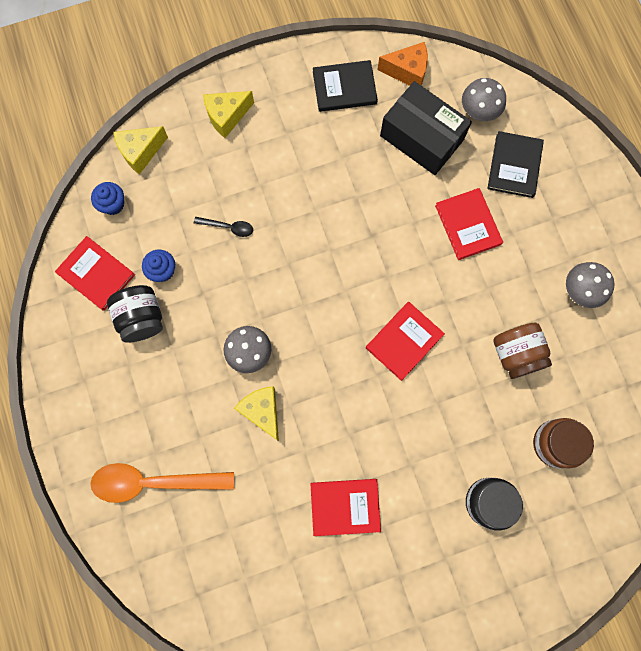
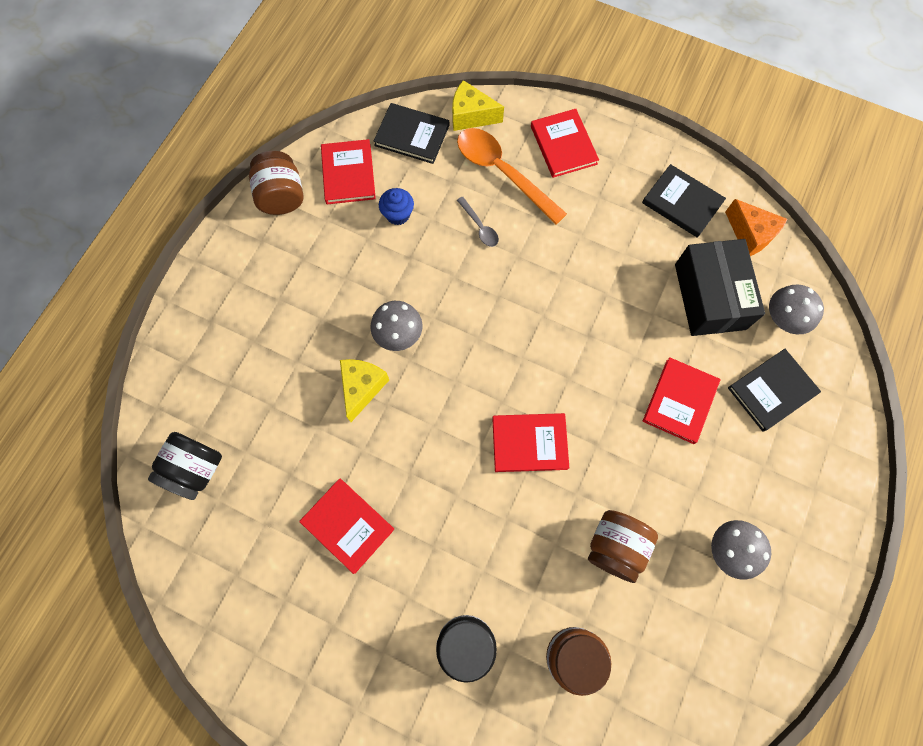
camera: 45 degrees right, 5 degrees down
(64, 335) = (281, 196): none -> brown jar
(113, 204) = (412, 135): blue cupcake -> black book
(142, 318) = (347, 235): black jar -> black jar (195, 469)
(154, 481) = (231, 361): orange spoon -> orange spoon (503, 172)
(227, 116) = (563, 145): yellow cheese -> red book
(228, 227) = (479, 227): black spoon -> grey spoon

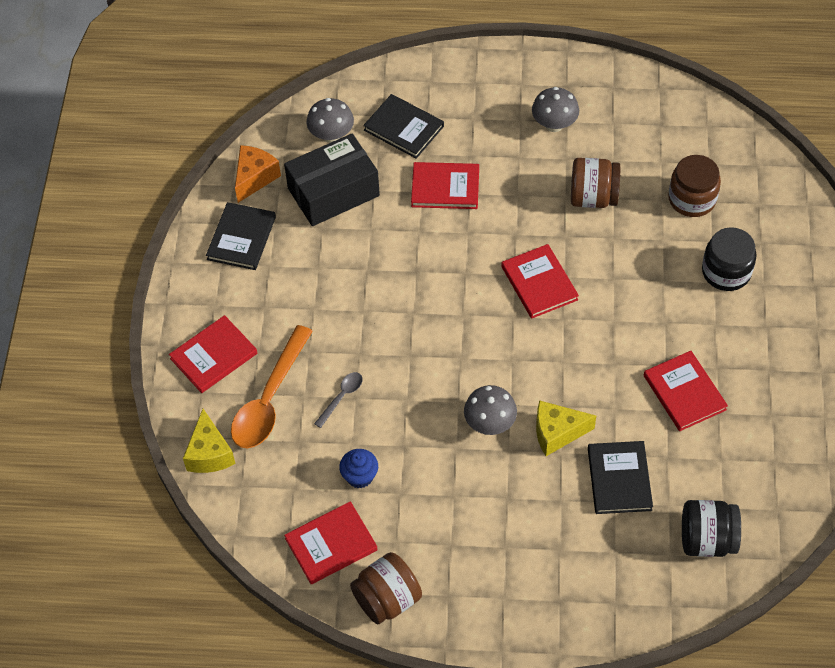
camera: 110 degrees left, 15 degrees down
(347, 525) = (684, 392): red book -> red book turned 45 degrees counterclockwise
(412, 135) = (257, 501): black book -> black book (619, 479)

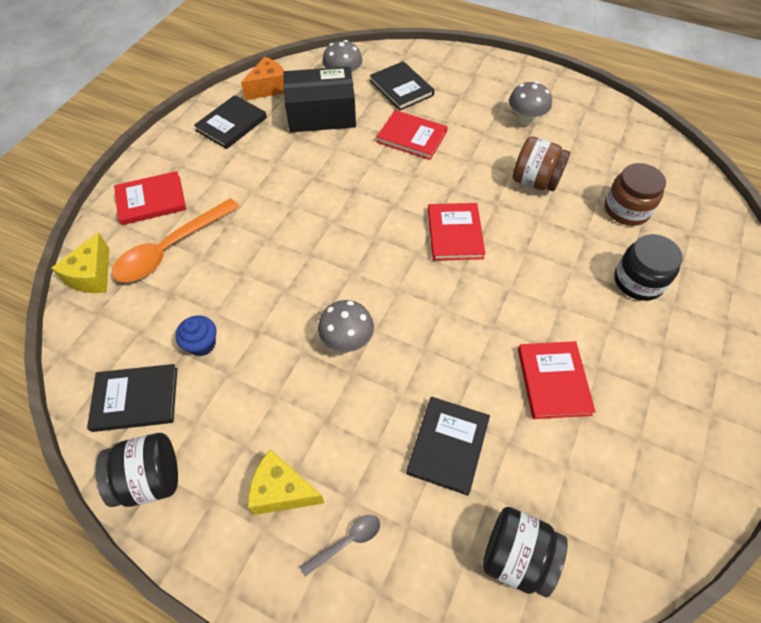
camera: 20 degrees right, 0 degrees up
(331, 544) = (135, 399): red book -> black book
(341, 397) = (230, 269): grey spoon -> grey spoon (347, 542)
(387, 599) = (150, 479): brown jar -> black jar
(557, 433) = (407, 373): yellow cheese -> yellow cheese (282, 491)

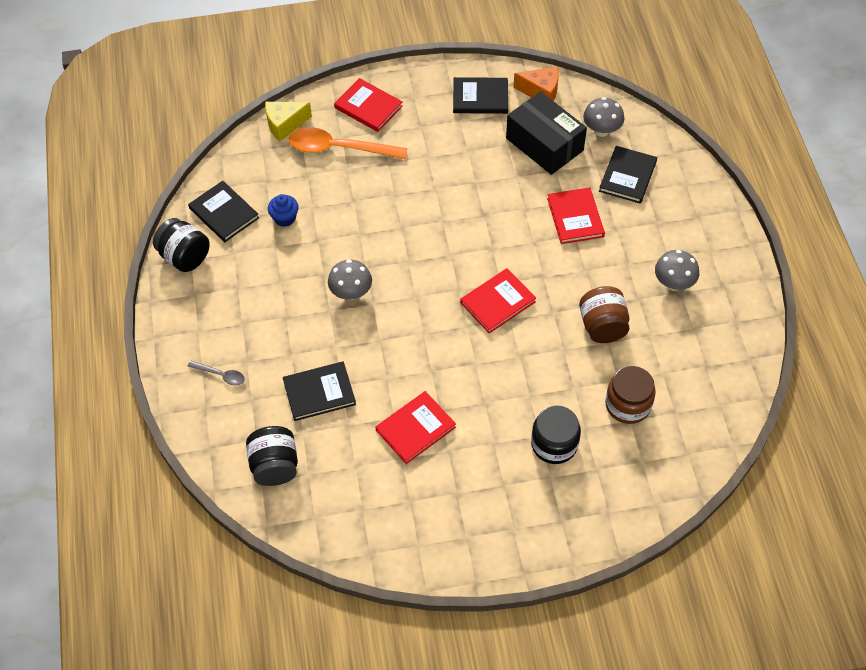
camera: 55 degrees right, 0 degrees up
(282, 491) = (225, 324): yellow cheese -> none

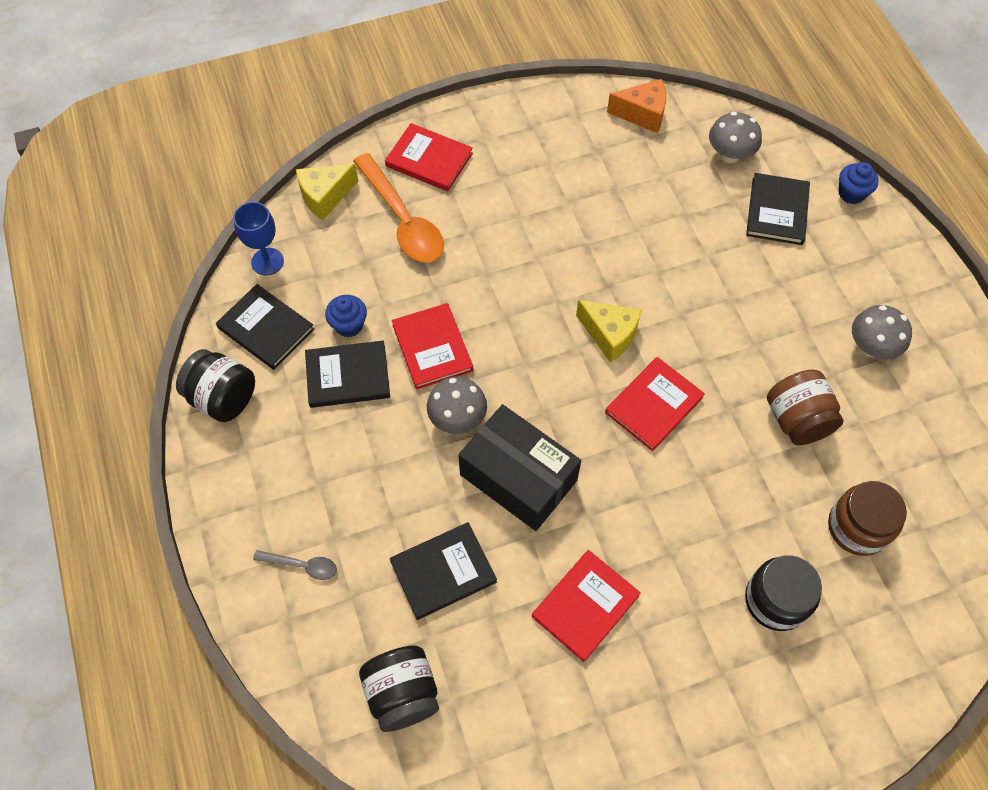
camera: 10 degrees left, 5 degrees up
(233, 166) = (267, 261): none -> blue goblet
(339, 148) = (402, 220): orange spoon -> orange spoon turned 120 degrees counterclockwise
(477, 249) = (610, 335): none -> yellow cheese
(480, 97) = (568, 130): black book -> black book (348, 376)
(544, 144) = (663, 181): black box -> black box (518, 477)
(575, 217) = (725, 274): red book -> red book (432, 348)
(690, 170) = (851, 193): none -> blue cupcake

